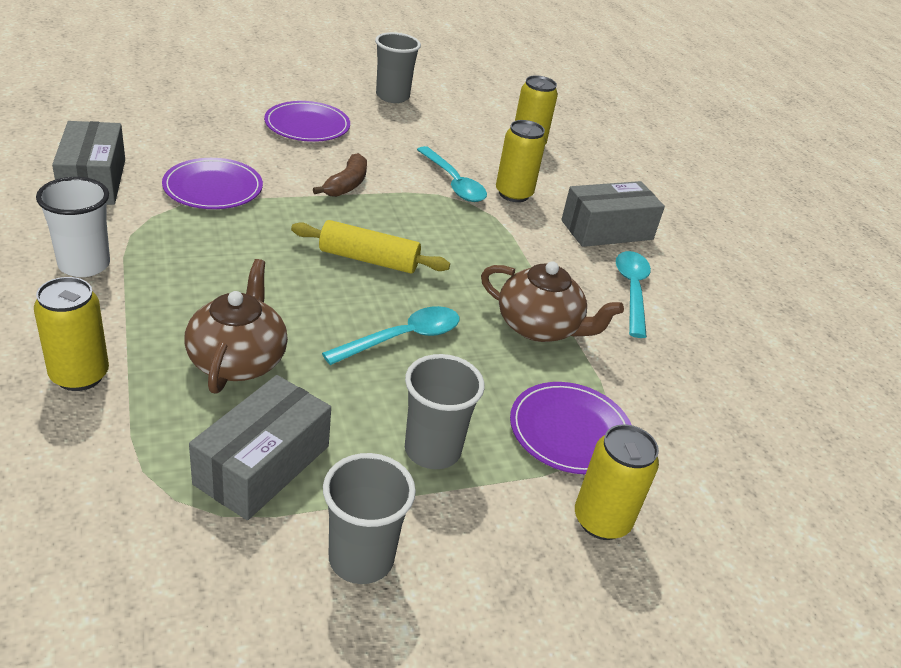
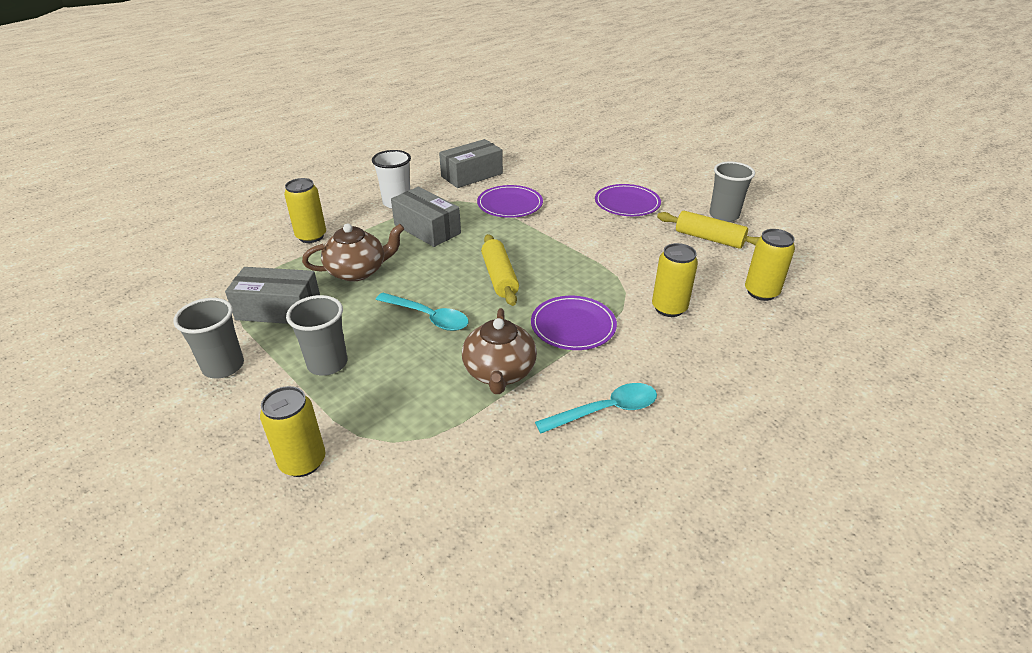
camera: 70 degrees right, 0 degrees up
(346, 185) = (575, 240): brown banana -> none
(423, 122) = (709, 238): none -> yellow rolling pin
(453, 183) = (642, 277): turquoise spoon -> none
(570, 431) = (388, 421): purple plate -> purple plate (573, 325)
(607, 230) = (685, 372): grey box -> grey box (427, 229)

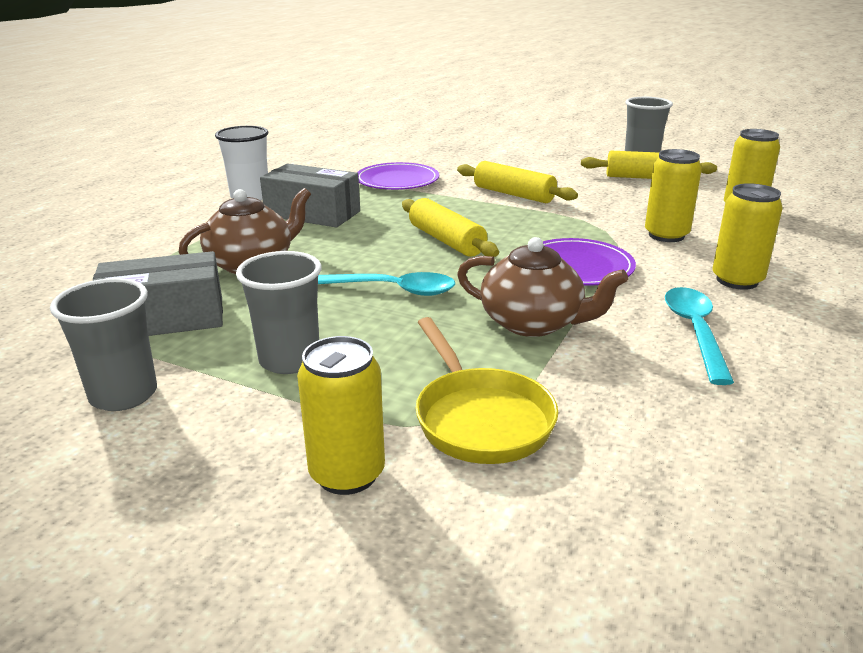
camera: 20 degrees left, 10 degrees down
(311, 236) = (154, 242): yellow can -> yellow can (737, 280)
(405, 443) = (480, 418): none -> yellow pan
(472, 175) = (326, 163): grey box -> none
(499, 372) = (533, 323): brown teapot -> brown teapot turned 45 degrees counterclockwise
(585, 237) = (513, 194): none -> yellow rolling pin
(605, 410) = (695, 332): turquoise spoon -> turquoise spoon turned 45 degrees counterclockwise
(627, 203) = (530, 163): purple plate -> none

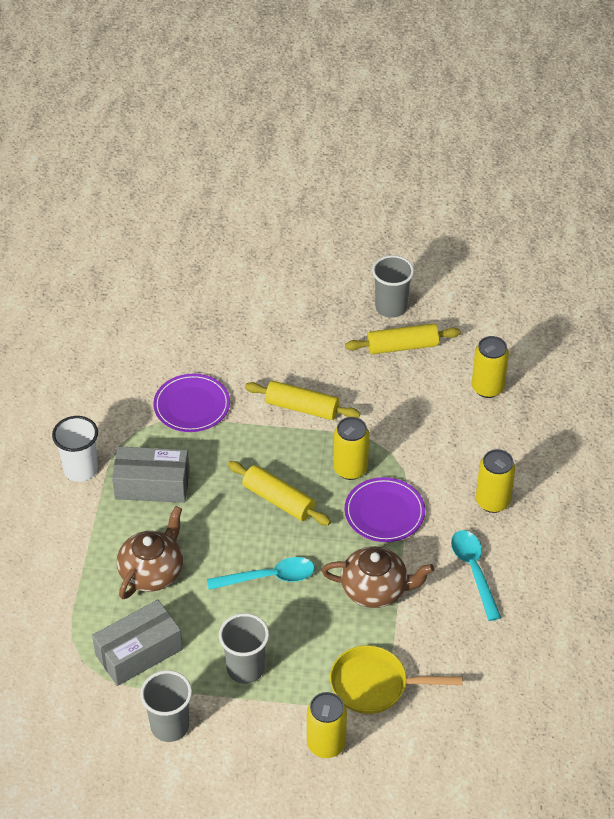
camera: 20 degrees left, 20 degrees up
(480, 418) = (375, 685): yellow pan -> yellow pan turned 135 degrees clockwise
(666, 235) = (436, 448): yellow can -> yellow can (350, 469)

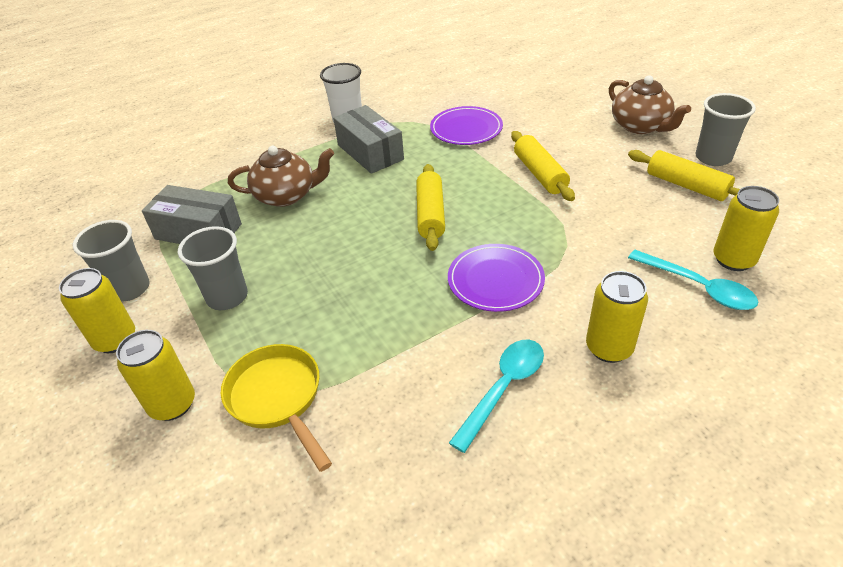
camera: 55 degrees right, 5 degrees down
(269, 577) = (342, 254): turquoise spoon -> turquoise spoon (698, 287)
(350, 469) = (515, 233): yellow can -> yellow can (115, 340)
(375, 589) = (398, 327): brown teapot -> brown teapot (640, 126)

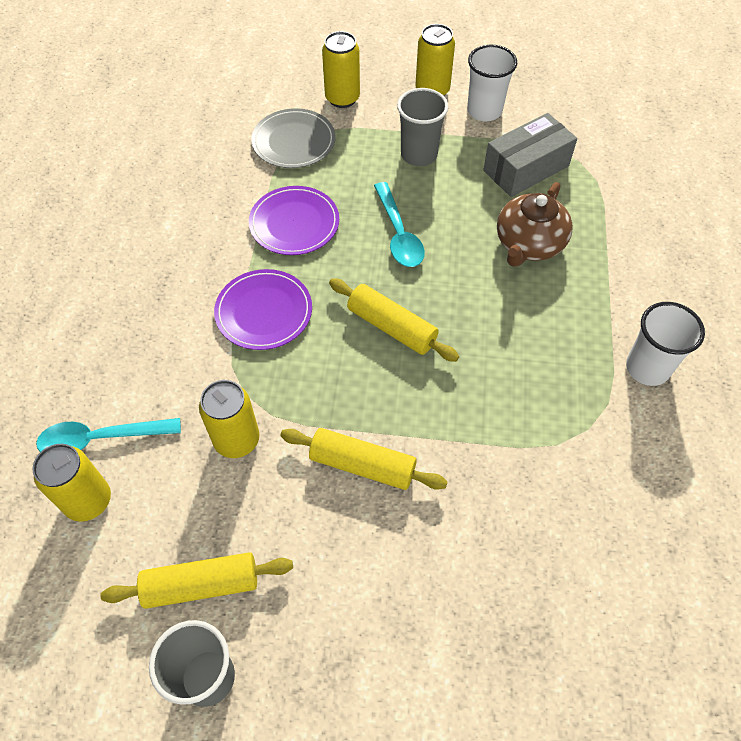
camera: 125 degrees right, 15 degrees up
(129, 289) = (484, 111): grey cup -> white cup
(277, 398) = (294, 141): yellow pan -> grey plate
(370, 152) = (551, 347): grey box -> none
(466, 129) = (520, 469): purple plate -> purple plate (294, 223)
(503, 388) = (173, 245): turquoise spoon -> turquoise spoon (399, 234)
(609, 348) = (130, 325): yellow can -> yellow can (237, 440)
(640, 126) = (344, 672): brown teapot -> none

